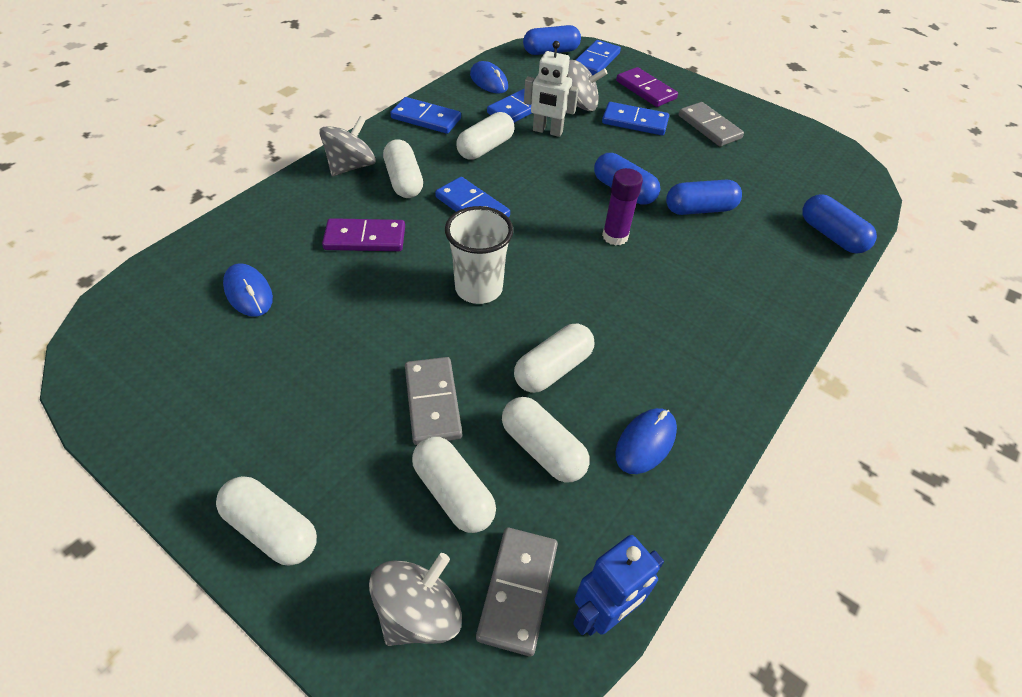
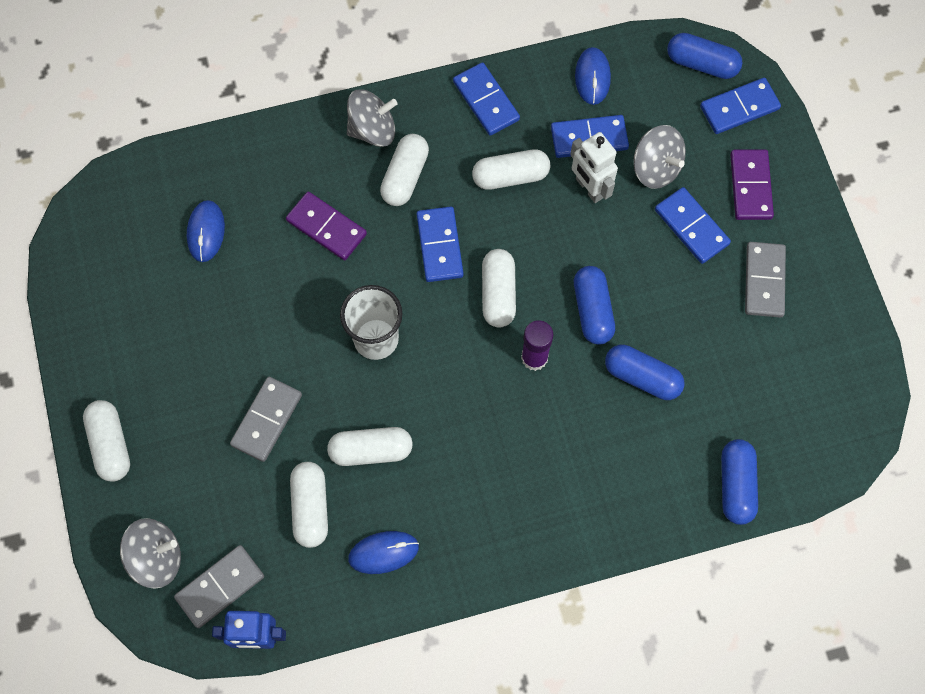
camera: 40 degrees right, 20 degrees up
(454, 493) = (230, 497): white capsule -> white capsule (498, 293)

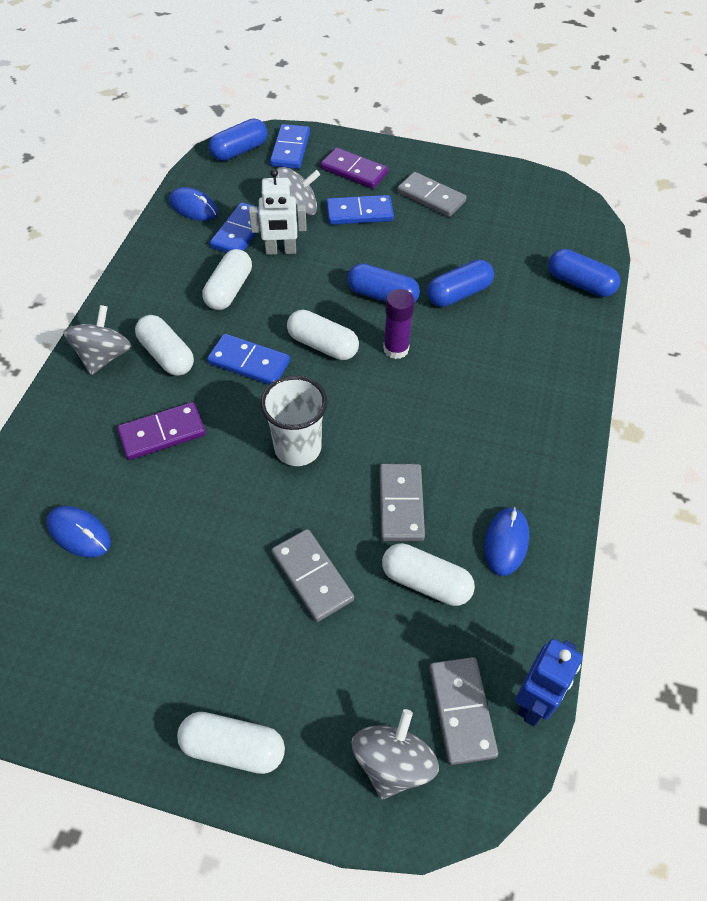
camera: 60 degrees left, 15 degrees down
(371, 450) = (401, 504): white capsule -> grey domino
(486, 101) = (151, 274): blue domino -> none

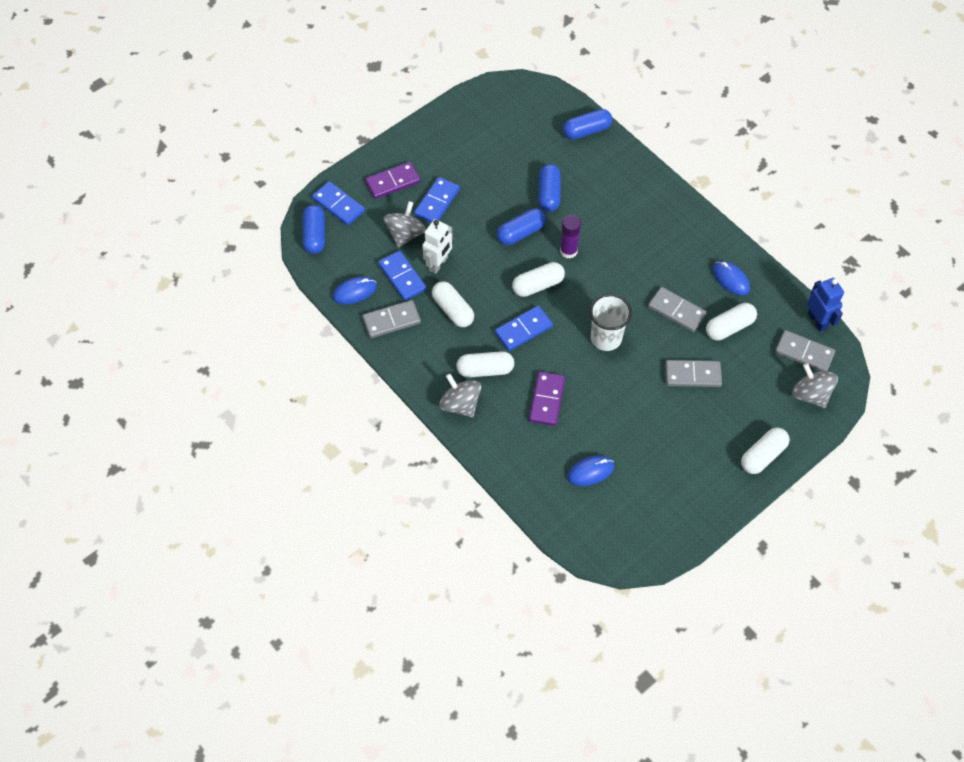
camera: 55 degrees left, 5 degrees up
(431, 197) = (453, 156): grey domino -> grey domino (391, 320)

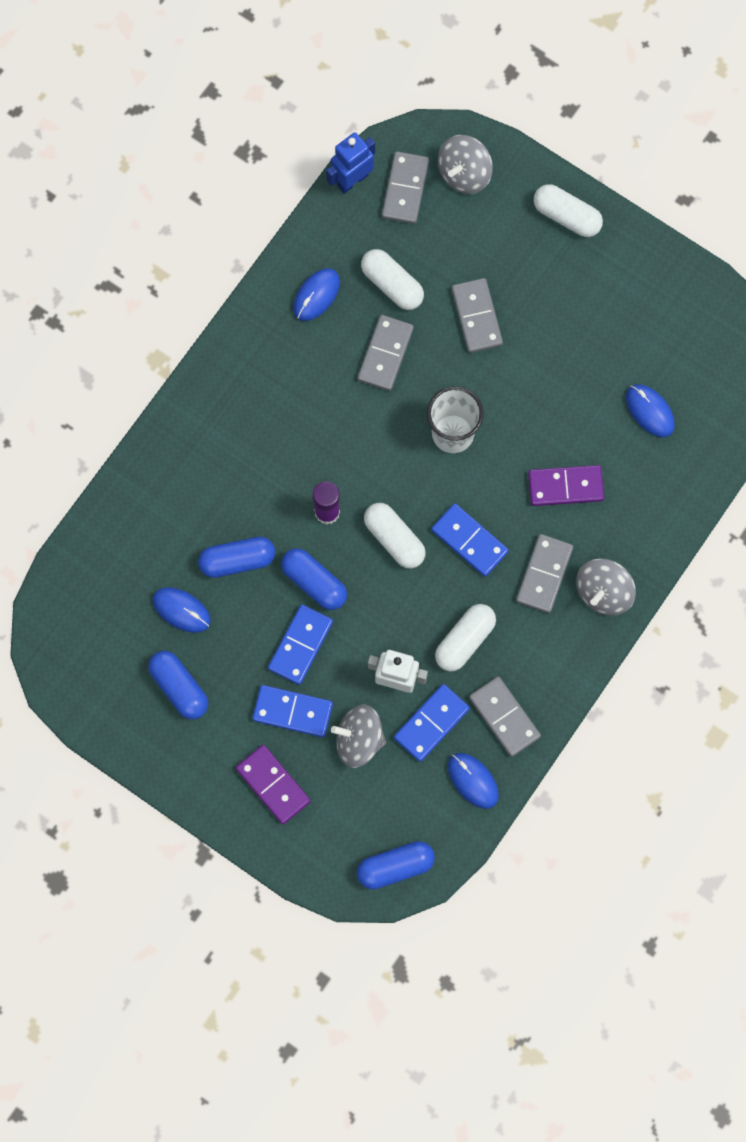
camera: 105 degrees left, 15 degrees up
(338, 205) = (334, 850): blue domino -> blue domino (300, 645)
(485, 370) = (544, 574): white capsule -> grey domino
(524, 158) = (181, 610): none -> blue mouse
(586, 131) = (109, 534): blue capsule -> blue capsule (179, 687)

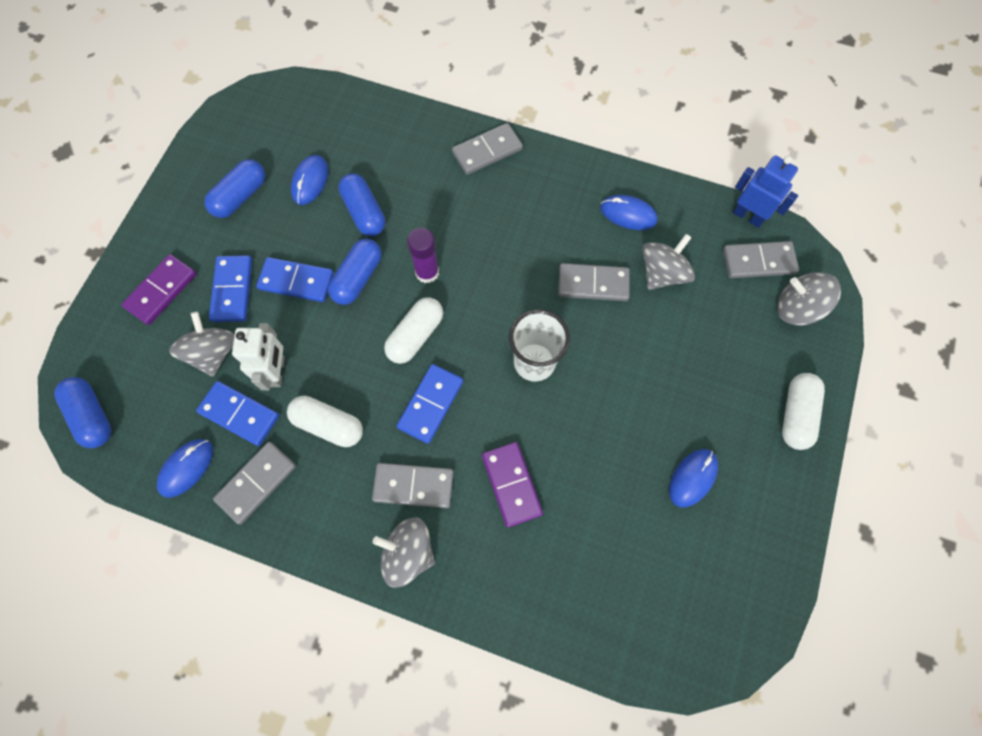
camera: 75 degrees right, 5 degrees down
(392, 284) = (662, 273): white capsule -> grey spinning top
(476, 317) = (658, 355): grey domino -> grey domino (487, 151)
(649, 411) = (619, 553): blue mouse -> blue mouse (692, 478)

